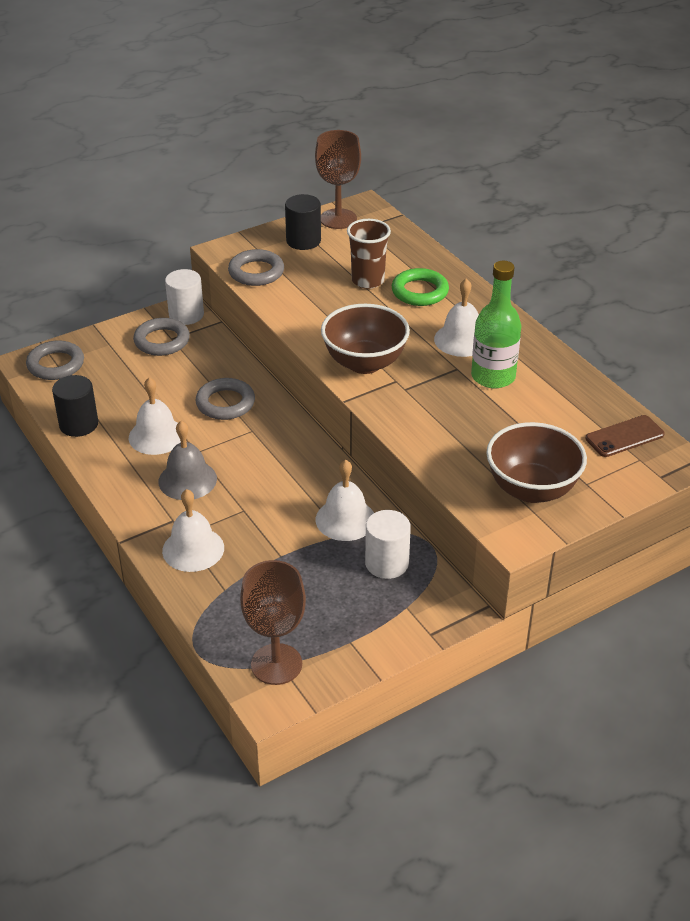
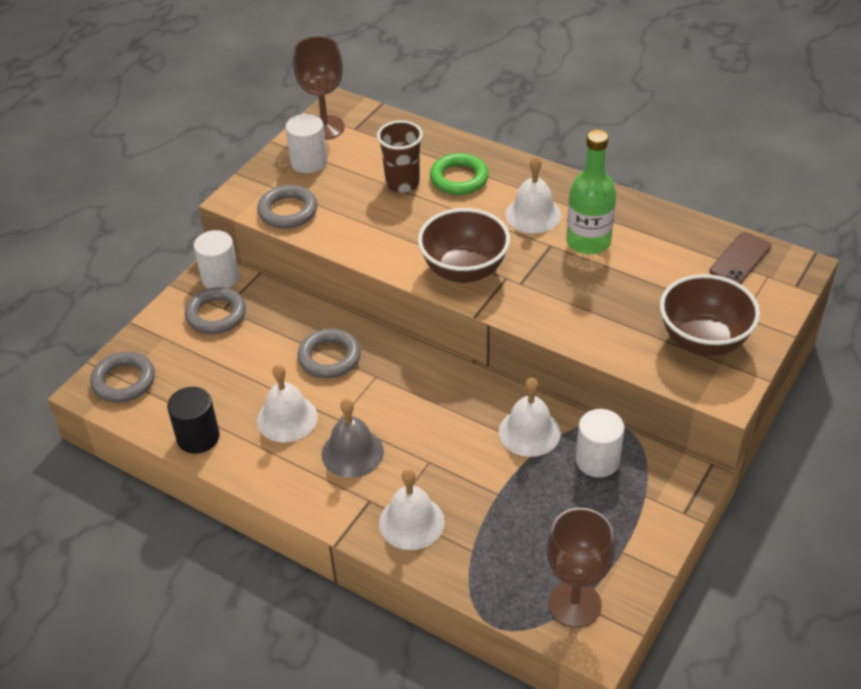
camera: 25 degrees left, 5 degrees up
(303, 241) = (309, 162): black cylinder -> white cylinder

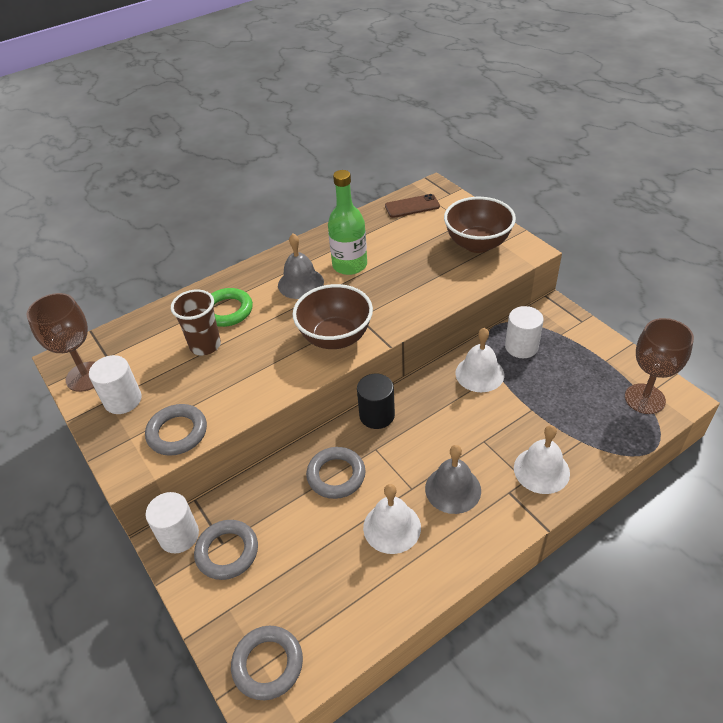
camera: 65 degrees left, 0 degrees up
(198, 437) = (380, 609): black cylinder -> black cylinder (377, 415)
(533, 214) = (300, 283): white bell -> grey bell
(740, 259) = (412, 206): brown phone -> brown phone turned 75 degrees counterclockwise

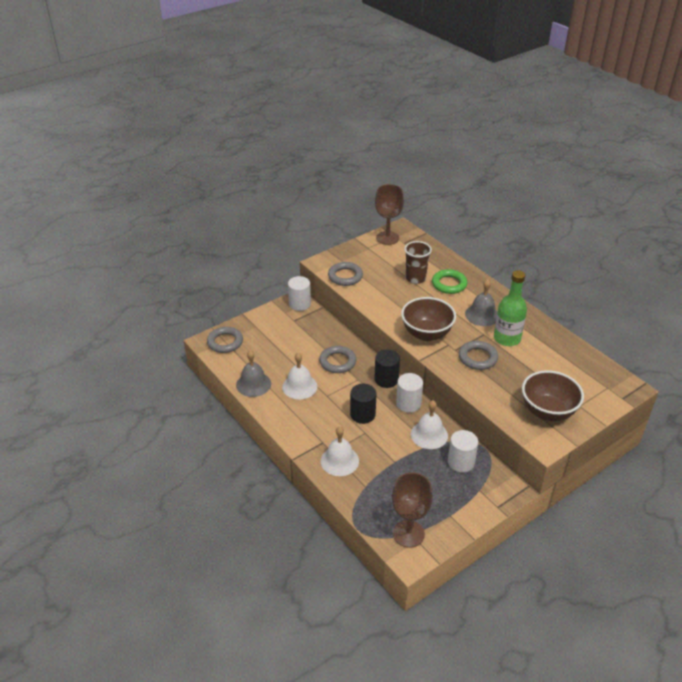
camera: 85 degrees right, 5 degrees down
(123, 400) = (369, 254): white cylinder -> white cylinder (408, 403)
(227, 552) = (288, 322): grey ring -> grey ring (477, 358)
(412, 206) = (595, 373): brown phone -> none
(449, 443) = (362, 414): none -> black cylinder
(453, 489) = (325, 415): grey bell -> grey bell (253, 384)

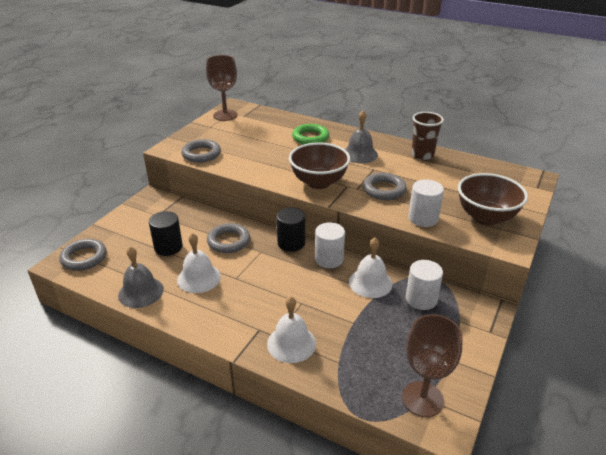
camera: 25 degrees left, 5 degrees down
(299, 304) = (156, 199): white cylinder -> white cylinder (423, 218)
(362, 414) = (287, 285): black cylinder -> black cylinder (168, 247)
(415, 278) = (275, 140): brown cup -> brown cup (422, 155)
(507, 338) = (397, 167): green bottle -> none

